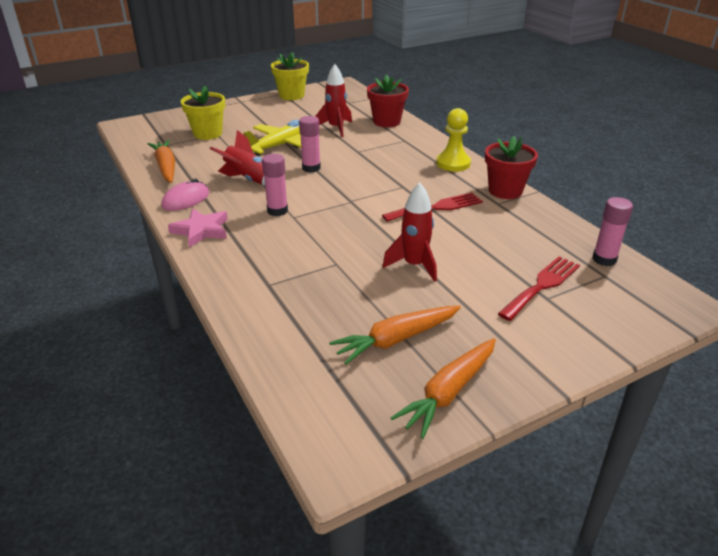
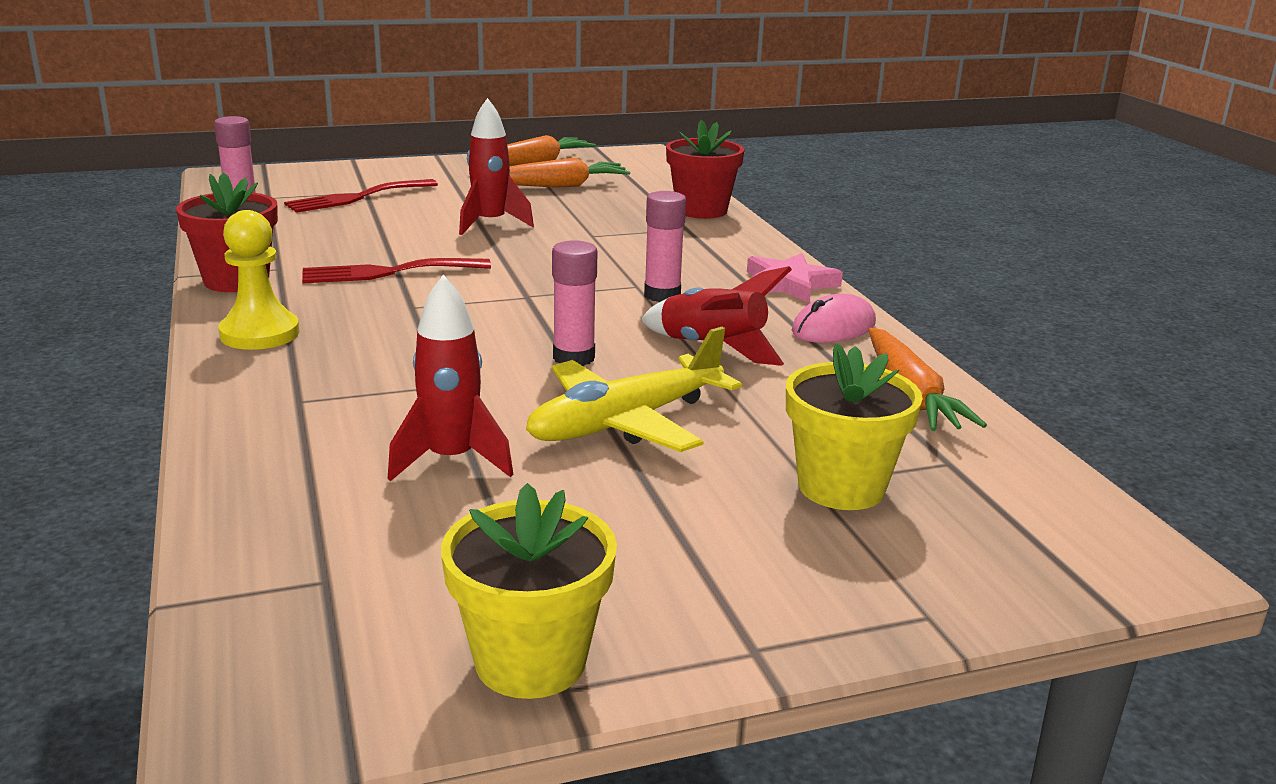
camera: 170 degrees left, 10 degrees down
(386, 122) = (280, 467): red flower pot -> red flower pot (701, 210)

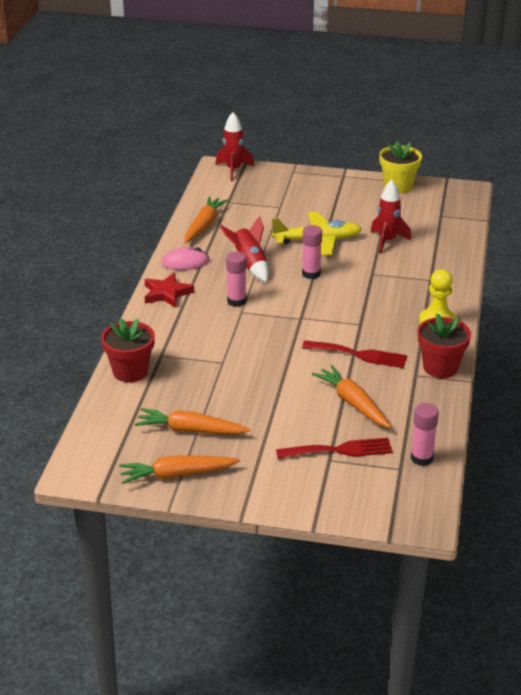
camera: 150 degrees left, 10 degrees up
(365, 230) = (352, 403): none -> orange carrot
(490, 224) = (273, 390): red rocket -> red rocket (233, 170)
(789, 284) = (167, 293): pink star -> red star
(841, 487) = (273, 203): yellow flower pot -> none

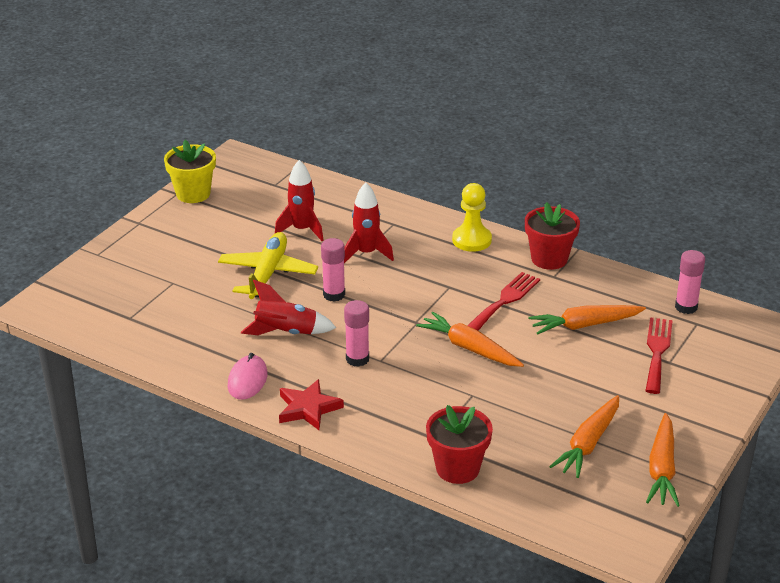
camera: 70 degrees left, 0 degrees up
(204, 225) = (172, 348): orange carrot -> orange carrot (469, 348)
(233, 170) = (54, 296): red rocket -> red rocket (366, 253)

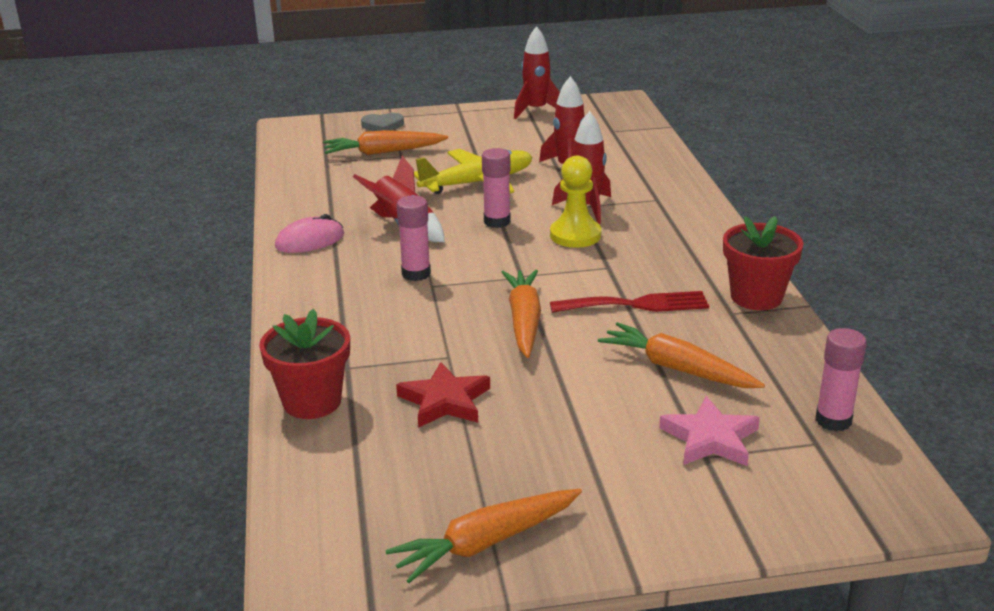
camera: 50 degrees right, 5 degrees down
(108, 265) = (382, 126): none -> grey heart
(193, 194) = (536, 110): yellow flower pot -> red rocket
(308, 408) = (306, 284): red star -> red star (445, 401)
(471, 240) = (706, 244): yellow pawn -> yellow pawn (575, 235)
(588, 444) = (462, 466): orange carrot -> orange carrot (383, 152)
(657, 352) = (710, 438): red fork -> pink star

